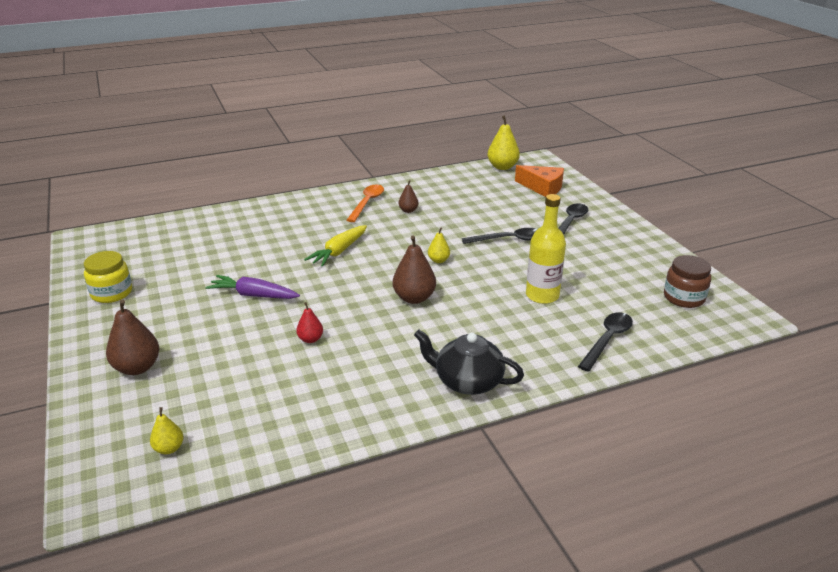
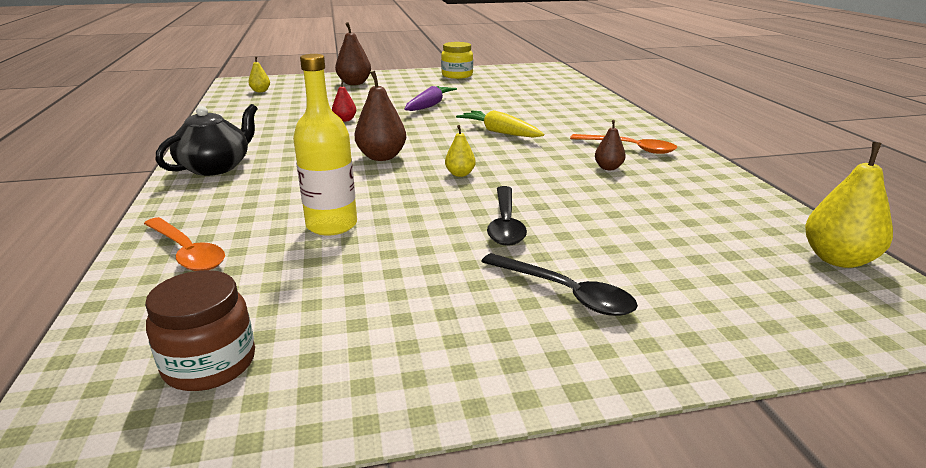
camera: 100 degrees right, 5 degrees down
(543, 188) = (741, 291): orange cheese -> none
(607, 340) = (186, 252): black spoon -> orange spoon

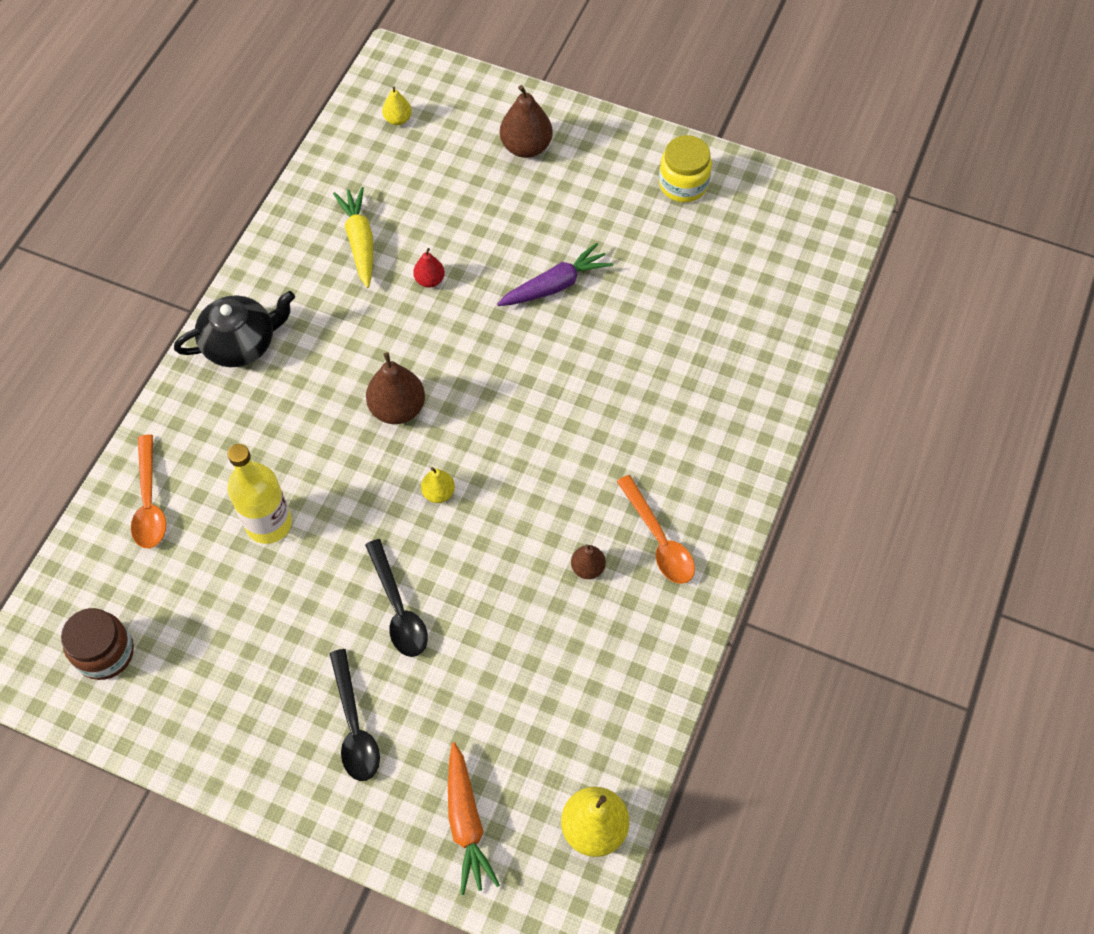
camera: 35 degrees right, 35 degrees up
(500, 132) = (564, 416): yellow carrot -> yellow carrot (360, 242)
(505, 224) = (398, 608): black spoon -> black spoon turned 60 degrees counterclockwise
(753, 302) = (466, 822): none -> orange carrot

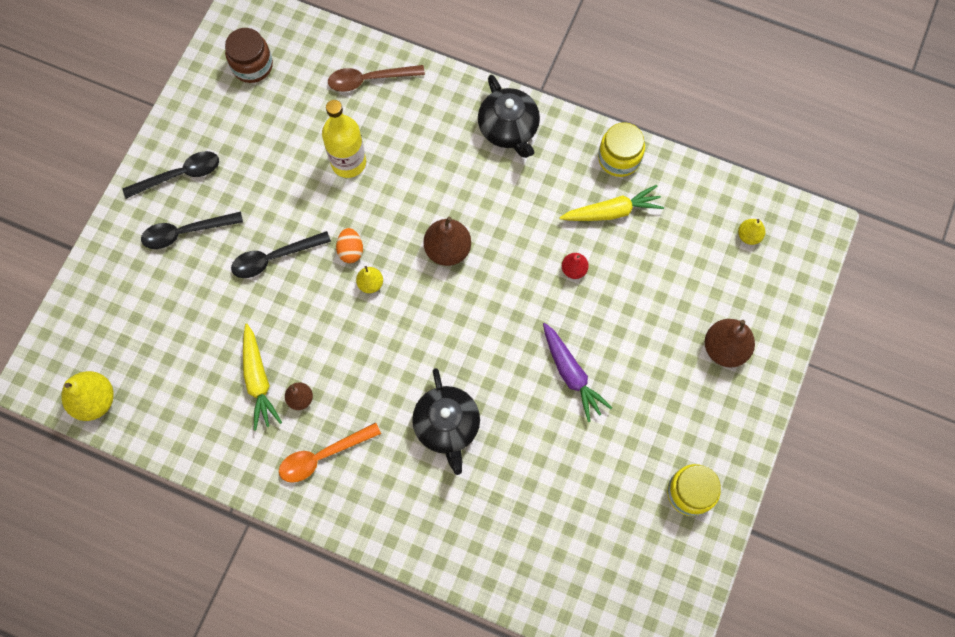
camera: 90 degrees right, 10 degrees up
(149, 502) = (369, 79): orange spoon -> brown spoon
(266, 740) = (180, 175): none -> black spoon
(293, 233) = (619, 158): none -> yellow jar
(393, 517) = (351, 250): none -> orange egg
(466, 822) = (108, 311): orange carrot -> none
(563, 619) = (258, 380): none -> yellow carrot
(618, 407) = (447, 426): none -> black teapot

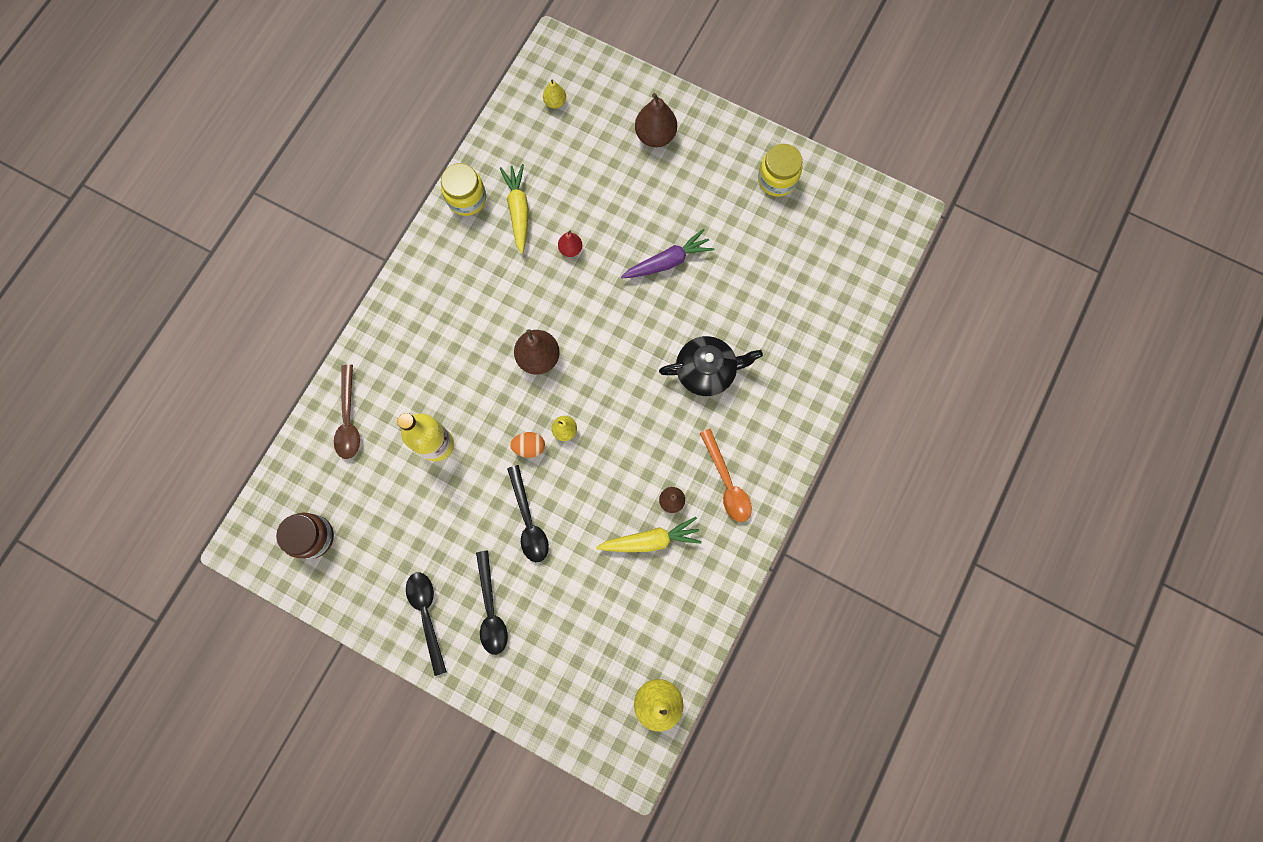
camera: 85 degrees left, 5 degrees up
(509, 129) = (422, 292): black teapot -> none

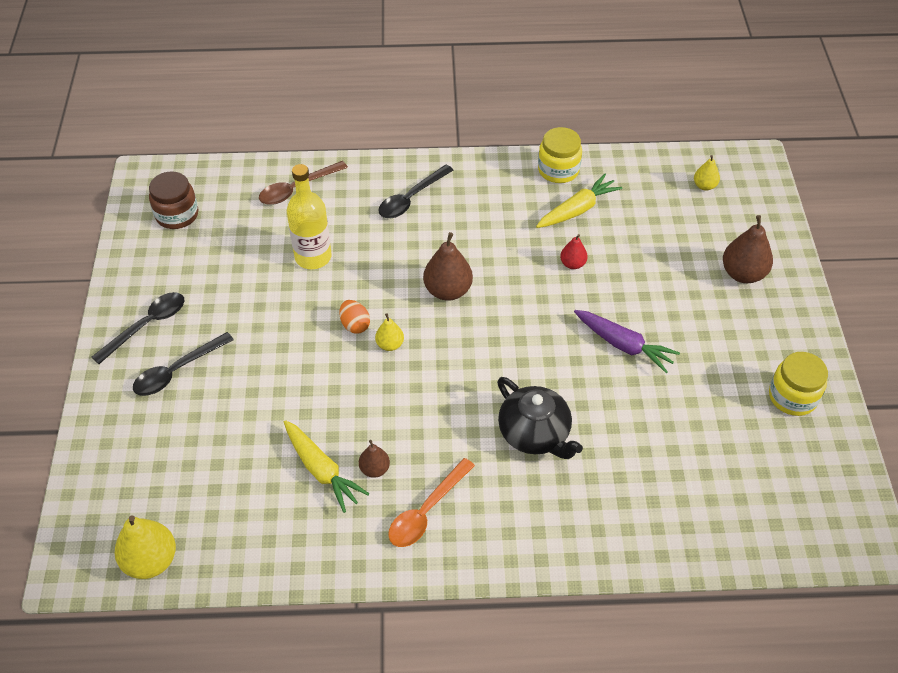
camera: 60 degrees right, 25 degrees down
(528, 521) = (281, 359): black spoon -> black spoon (411, 198)

